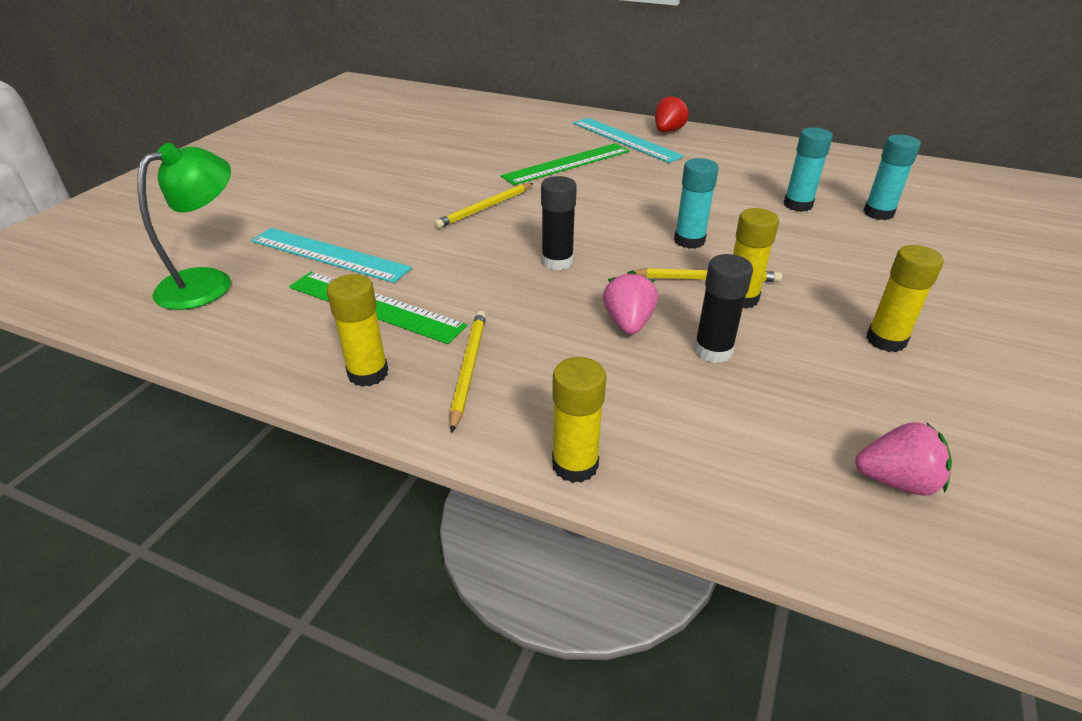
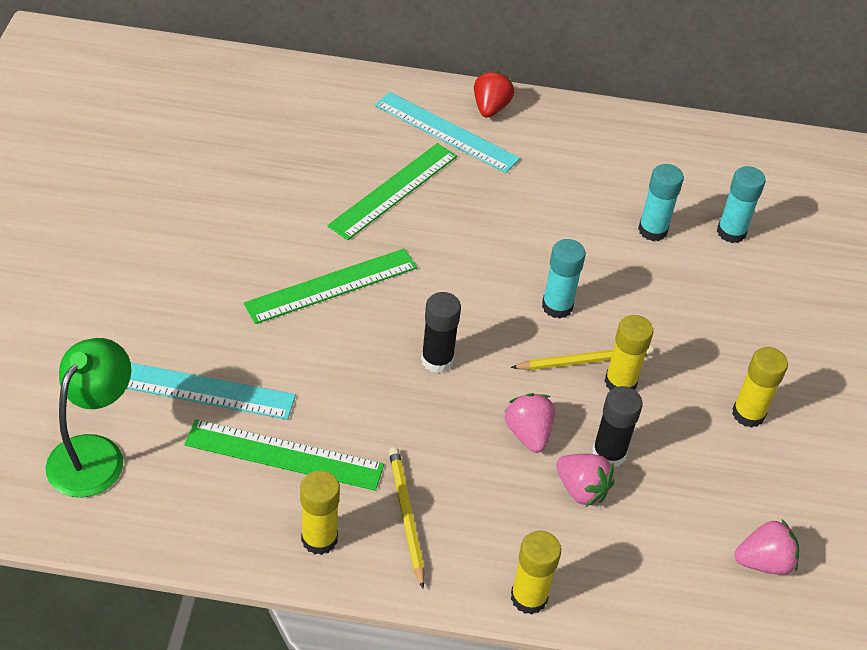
camera: 20 degrees left, 10 degrees up
(485, 208) = (331, 286): yellow pencil -> green ruler
(672, 376) = (581, 489): none -> pink strawberry

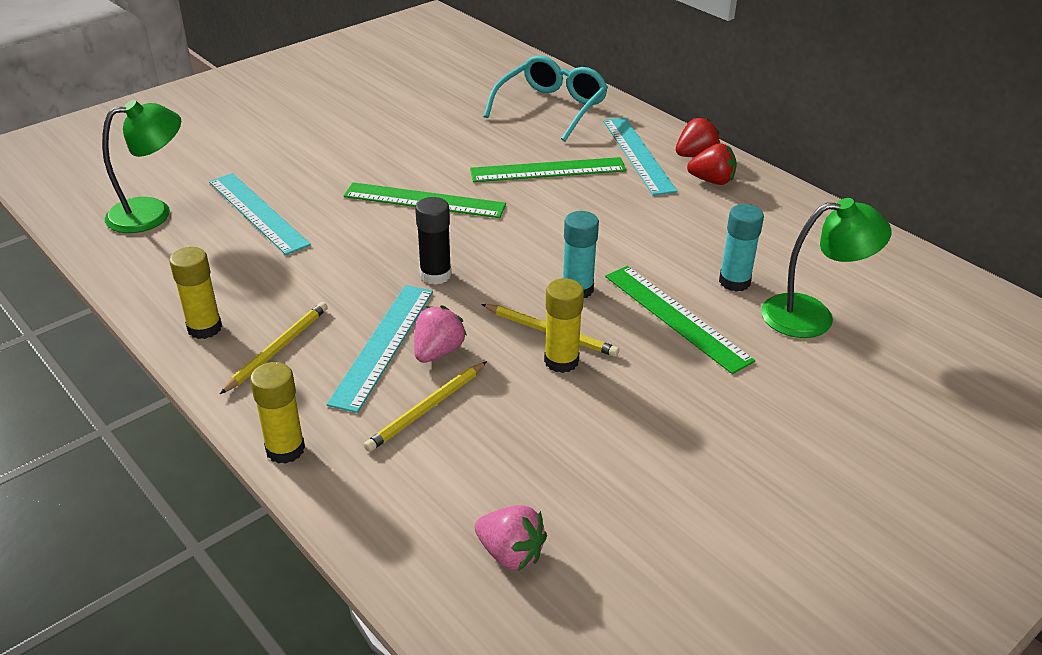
camera: 45 degrees right, 10 degrees down
(284, 455) = (254, 272): green ruler -> green ruler (676, 317)
(312, 113) = (551, 108): none -> turquoise glasses
(481, 455) = (383, 345): none -> turquoise ruler
(532, 131) = (712, 181): none -> red strawberry
(581, 489) = (427, 409): pink strawberry -> yellow pencil
(608, 454) = (483, 399): black glue stick -> none
(731, 232) = (812, 316): turquoise glue stick -> green lamp
(748, 414) = (649, 443): yellow glue stick -> none

